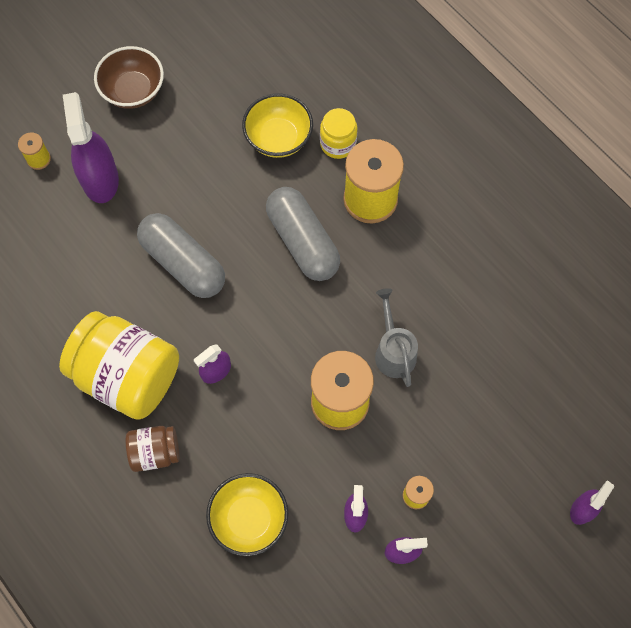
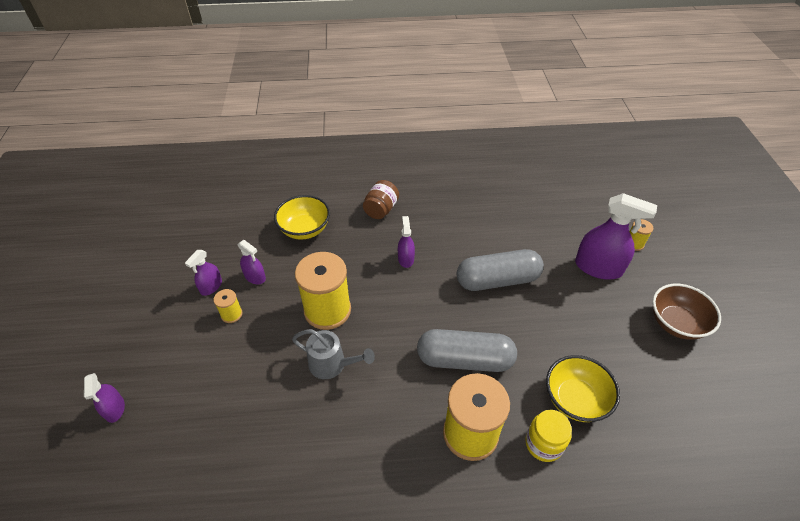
camera: 125 degrees right, 20 degrees down
(128, 376) = (438, 218): yellow jar -> none

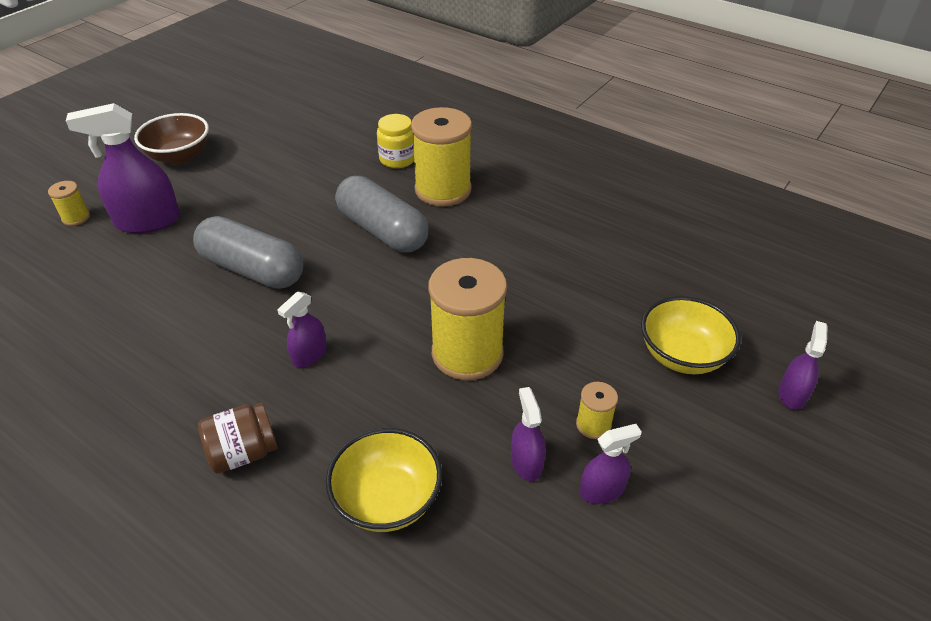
camera: 140 degrees left, 5 degrees down
(332, 364) = (511, 297): grey watering can -> none
(575, 399) = (336, 164): yellow bowl -> yellow bowl (682, 355)
(598, 267) = (148, 221): purple spray bottle -> purple spray bottle turned 75 degrees counterclockwise

